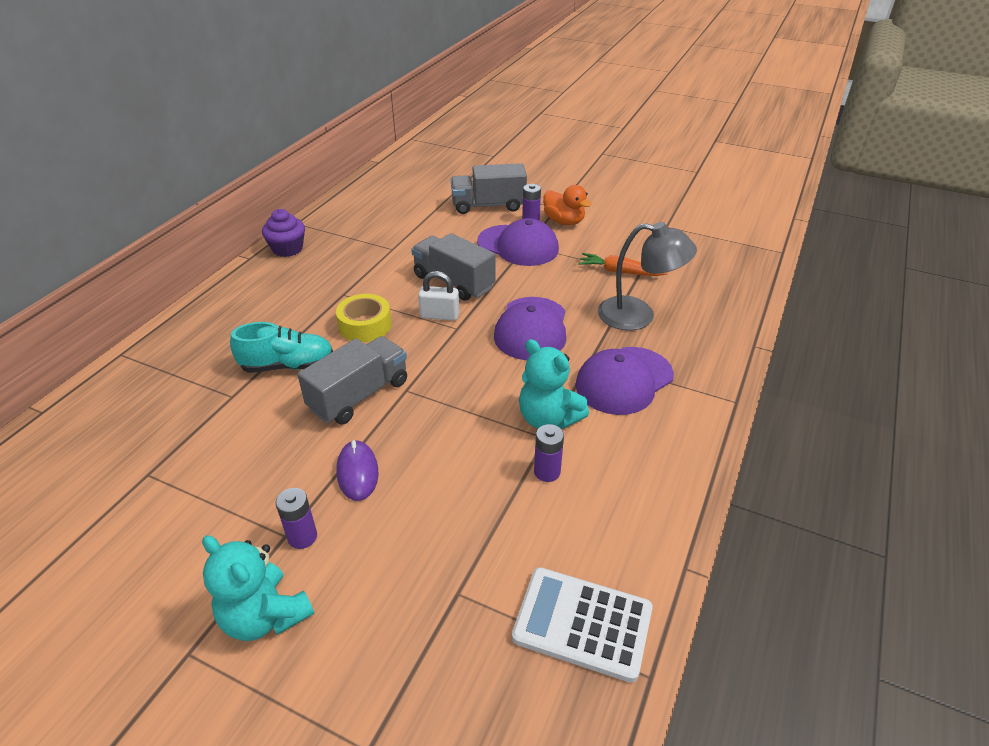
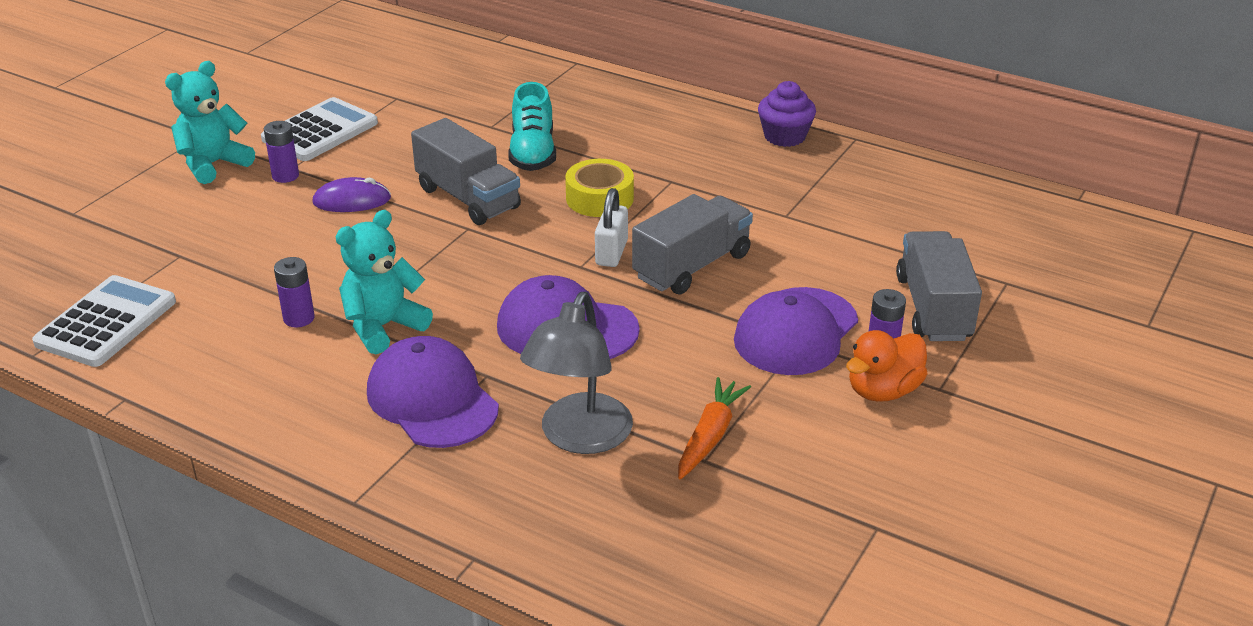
camera: 95 degrees right, 5 degrees down
(207, 527) = (320, 131): none -> white calculator

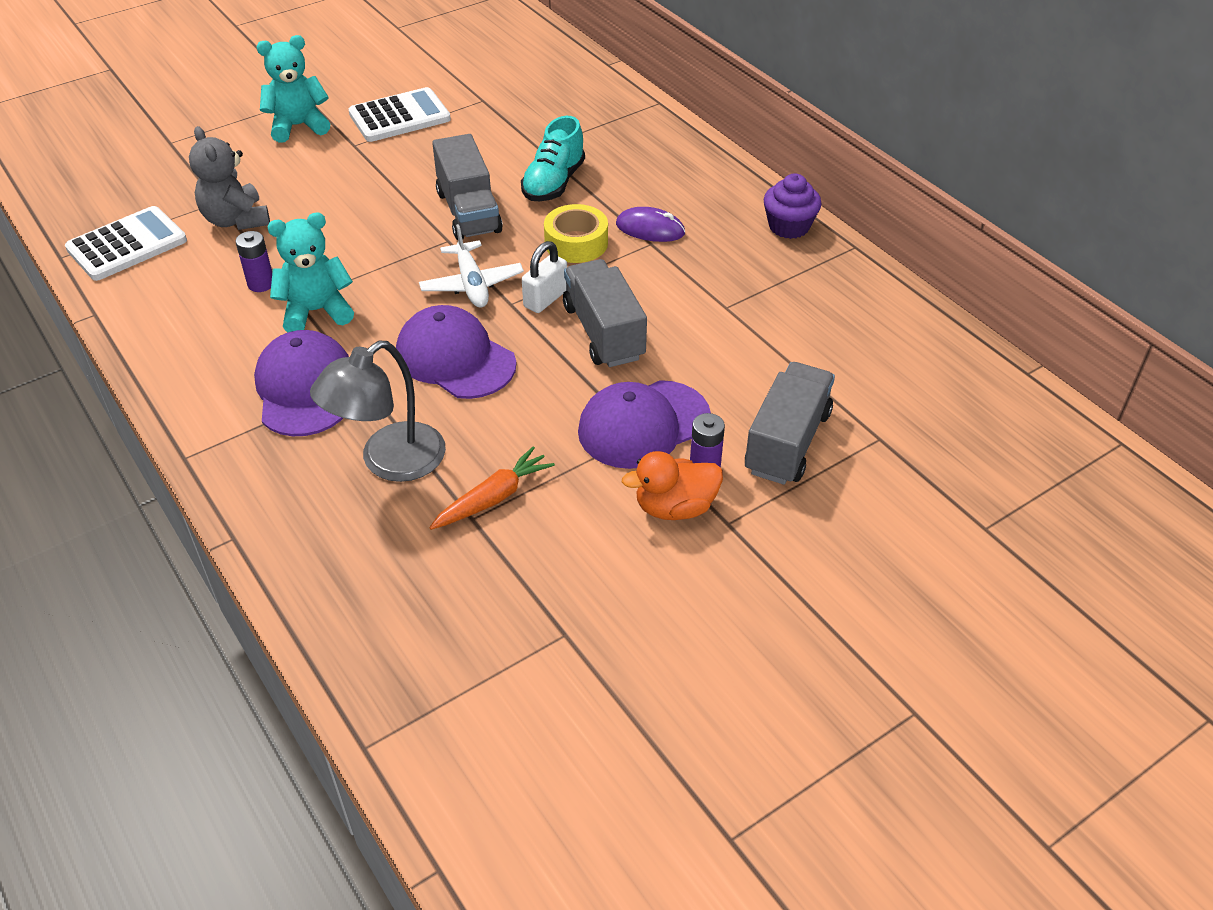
camera: 25 degrees right, 10 degrees up
(218, 267) = (236, 220): none -> grey teddy bear
(285, 176) = (343, 151): purple battery -> none
(352, 201) = (377, 188): purple mouse -> purple mouse (650, 229)
(526, 259) = (471, 284): none -> white plane
(692, 266) = (604, 332): grey truck -> grey truck turned 90 degrees counterclockwise

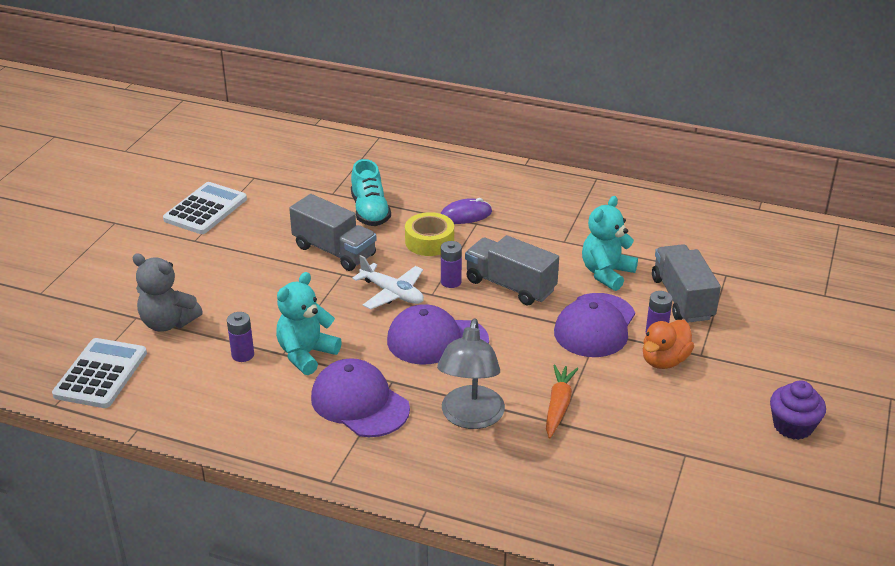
camera: 35 degrees left, 10 degrees down
(298, 126) = (134, 244): turquoise teddy bear -> turquoise teddy bear (606, 273)
(545, 299) = (451, 282): white padlock -> purple battery
(789, 226) = (546, 181): purple cupcake -> purple cupcake (793, 426)

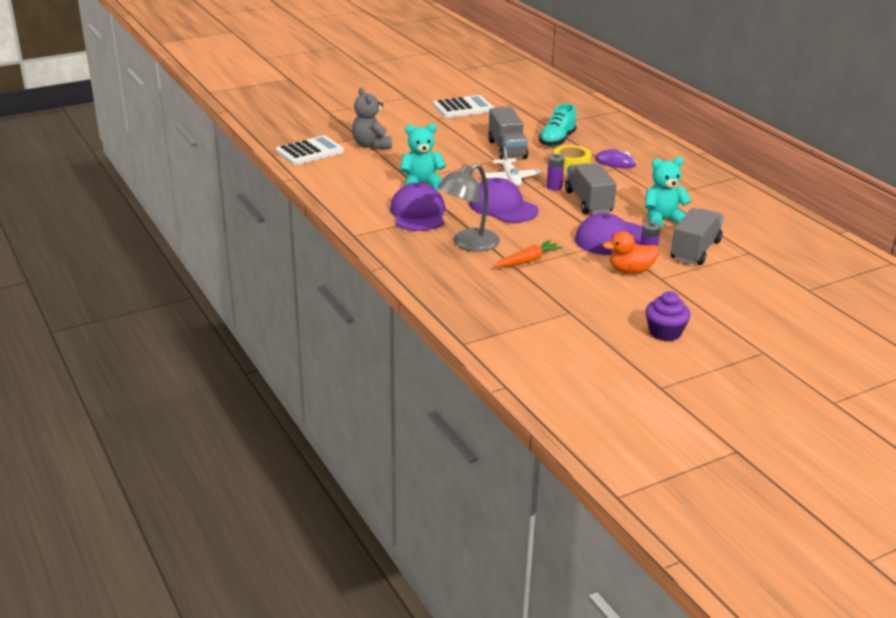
camera: 40 degrees right, 5 degrees down
(243, 355) = (388, 171): purple battery -> none

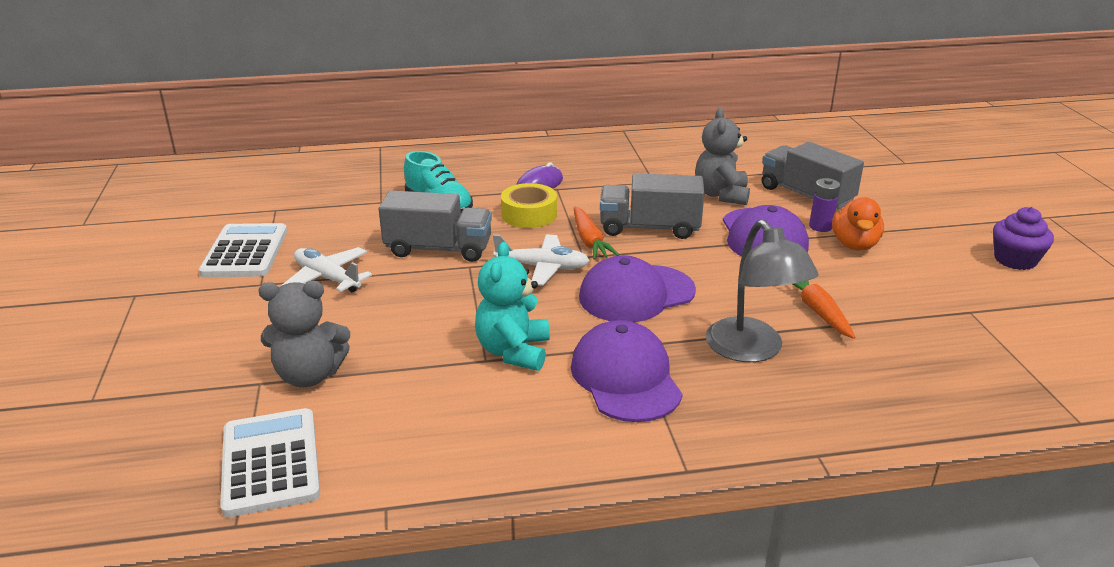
camera: 70 degrees left, 0 degrees up
(418, 213) = (625, 378): purple cap -> purple cap turned 60 degrees clockwise
(454, 131) = (327, 278): none -> white plane
(554, 187) = (590, 241): purple battery -> orange carrot
(663, 220) = (721, 195): turquoise teddy bear -> grey teddy bear

